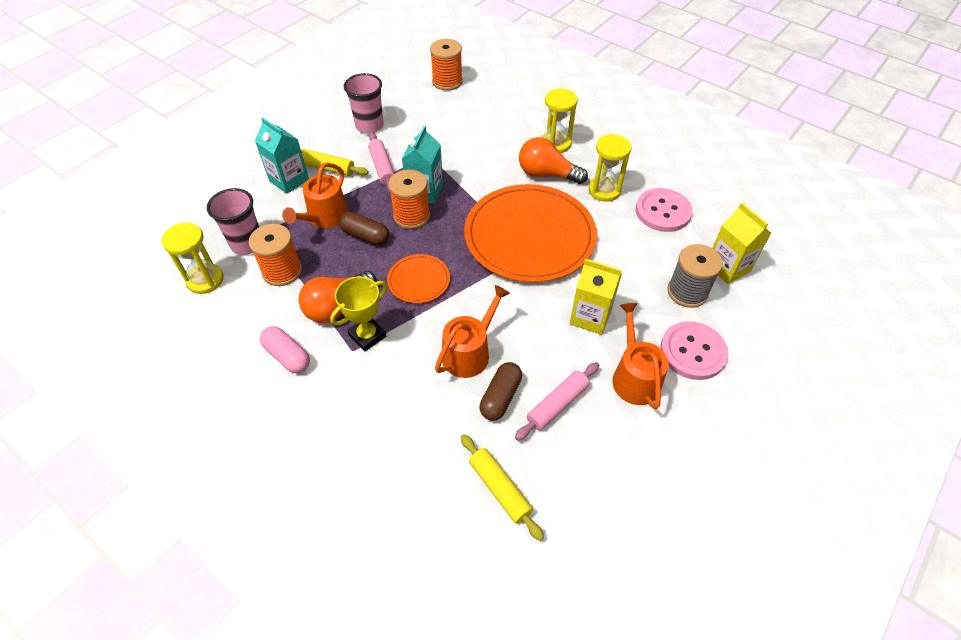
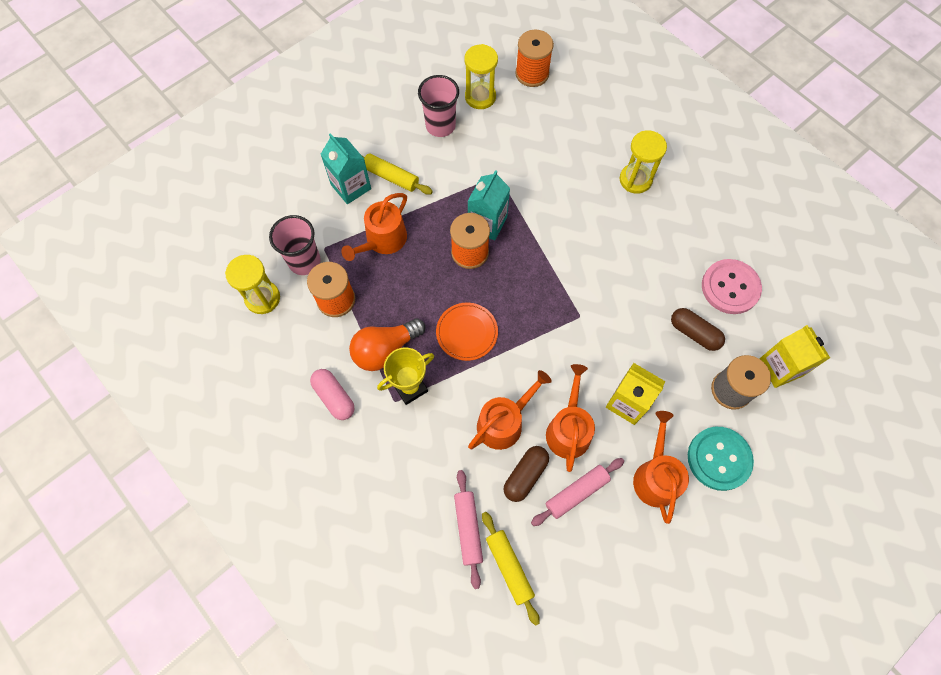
camera: 10 degrees right, 15 degrees up
(365, 236) = (421, 270): brown capsule -> brown capsule (694, 333)
(382, 167) = (447, 185): pink rolling pin -> pink rolling pin (468, 528)
(529, 236) = (585, 297): orange plate -> none
(537, 348) = (568, 429): none -> orange watering can
(546, 174) = (618, 220): orange light bulb -> none
(604, 190) = (674, 250): yellow hourglass -> yellow hourglass (480, 97)
(692, 352) = (719, 459): pink button -> turquoise button

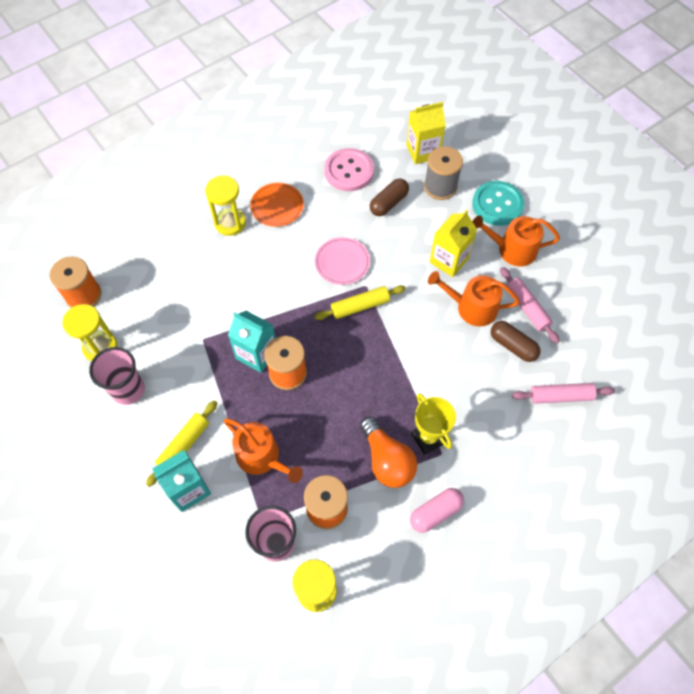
camera: 85 degrees left, 5 degrees down
(467, 332) = (374, 382): orange plate -> orange plate (277, 206)
(504, 422) = (464, 358): orange watering can -> none
(509, 567) = (591, 366): yellow rolling pin -> yellow rolling pin (360, 306)
(605, 290) = (342, 262): none -> pink plate

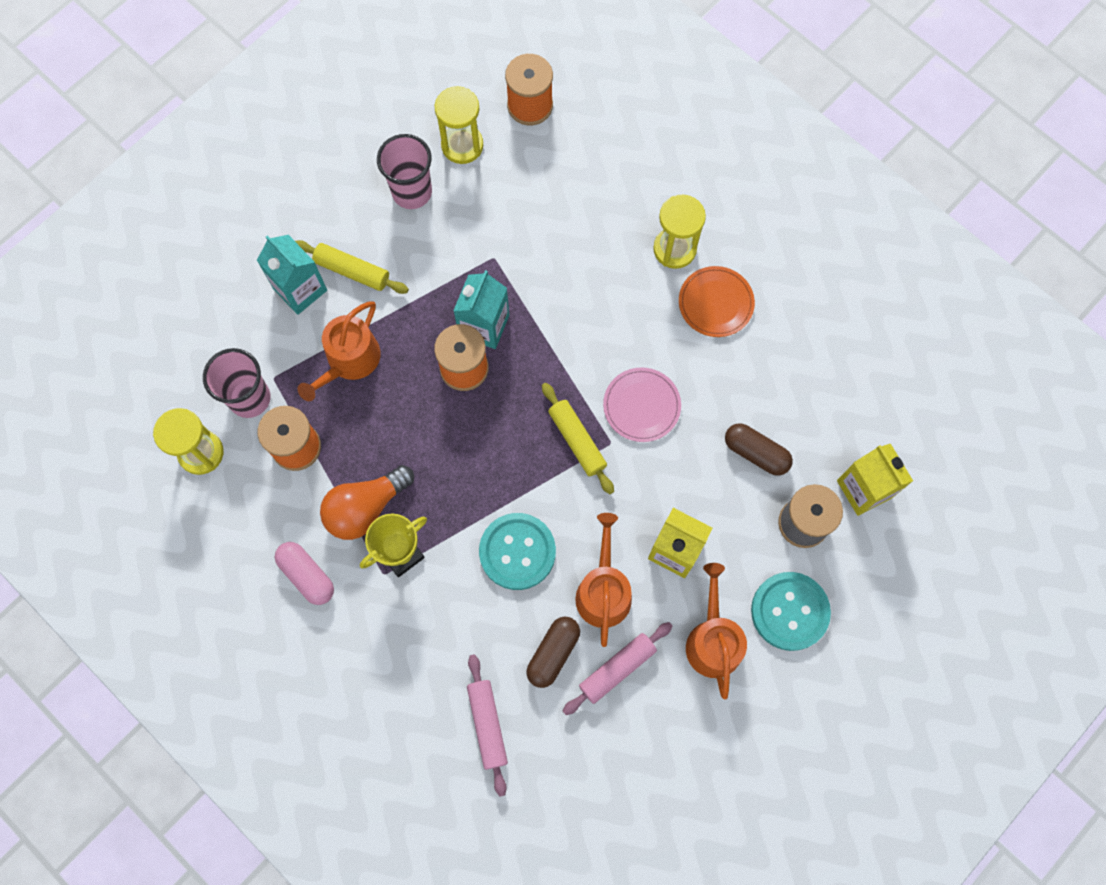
camera: 80 degrees right, 10 degrees up
(349, 171) = (800, 388): pink button -> none
(436, 357) = (517, 552): none -> turquoise button

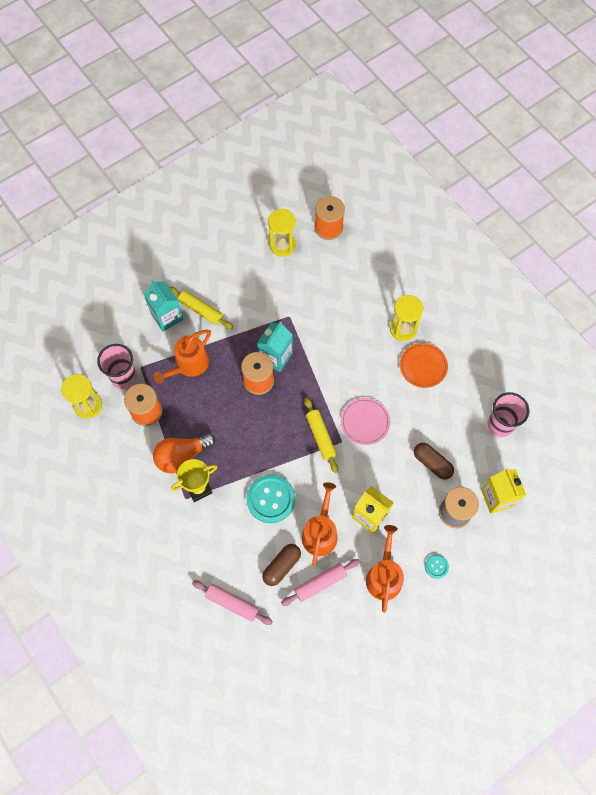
camera: 10 degrees right, 5 degrees down
(307, 575) = (138, 491): pink capsule -> none
(412, 192) = (246, 268): pink cup -> pink cup (500, 424)
(487, 724) = (232, 603): pink rolling pin -> pink rolling pin turned 60 degrees counterclockwise
(789, 611) = (436, 566): turquoise button -> turquoise button, size x0.48

